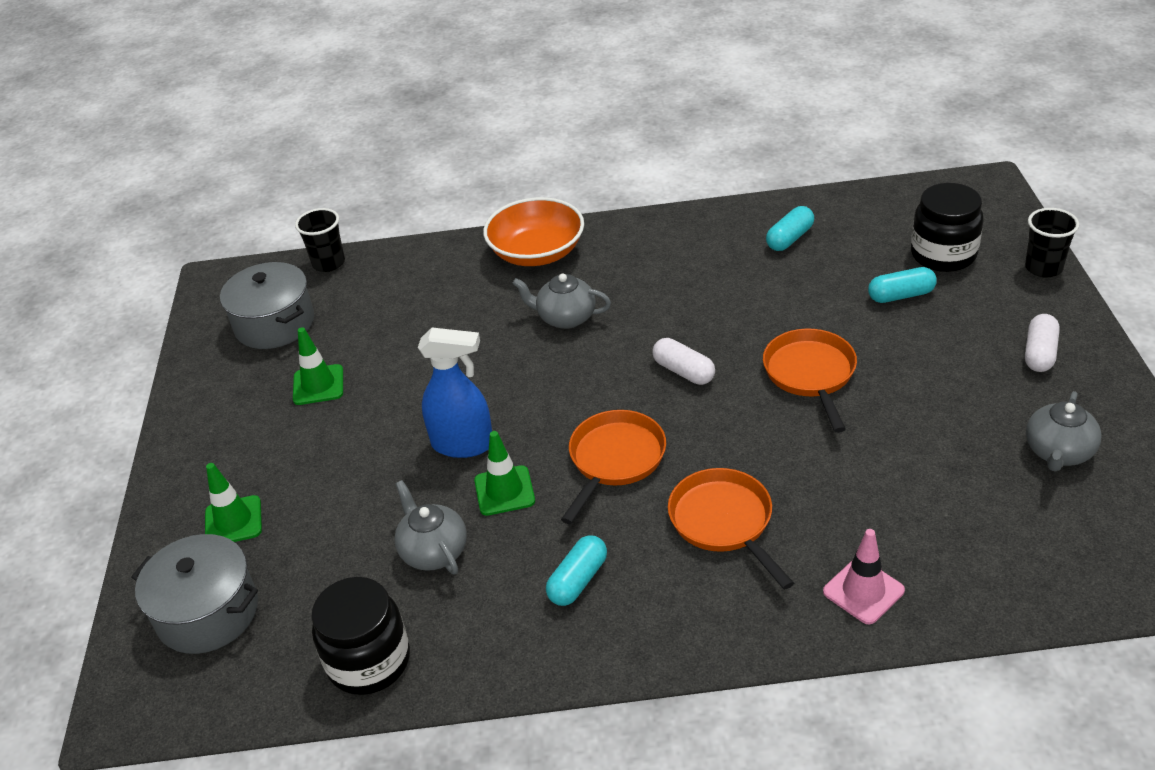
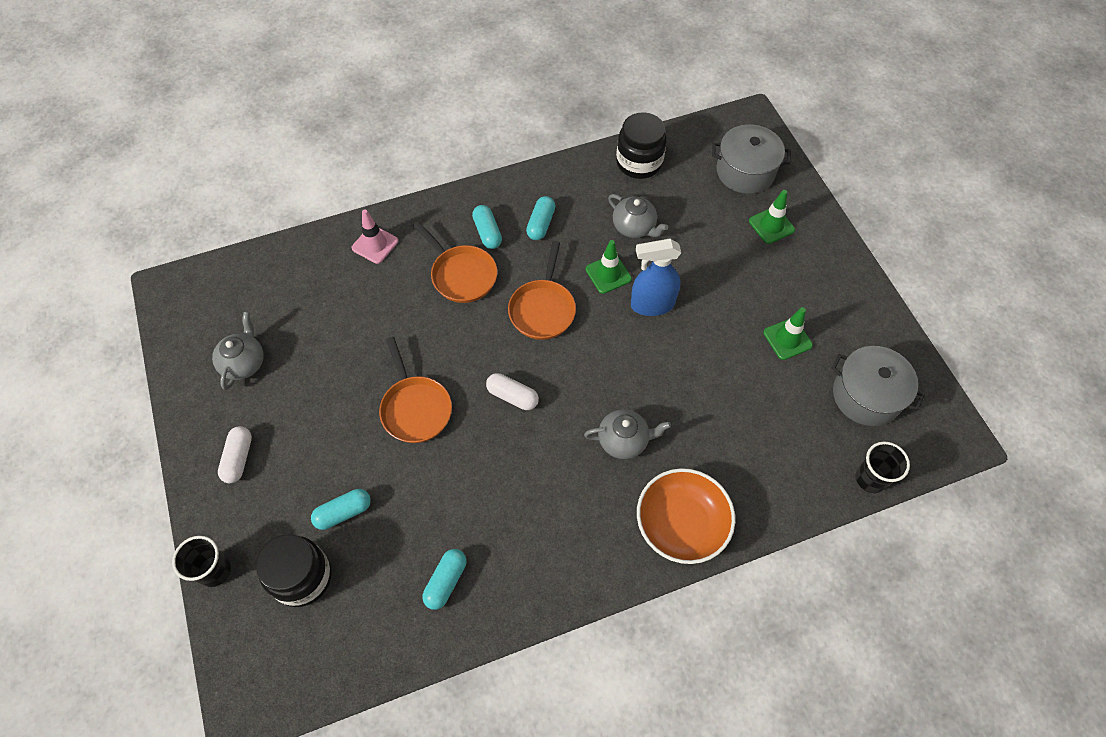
camera: 160 degrees right, 20 degrees up
(669, 580) = (487, 232): none -> turquoise capsule

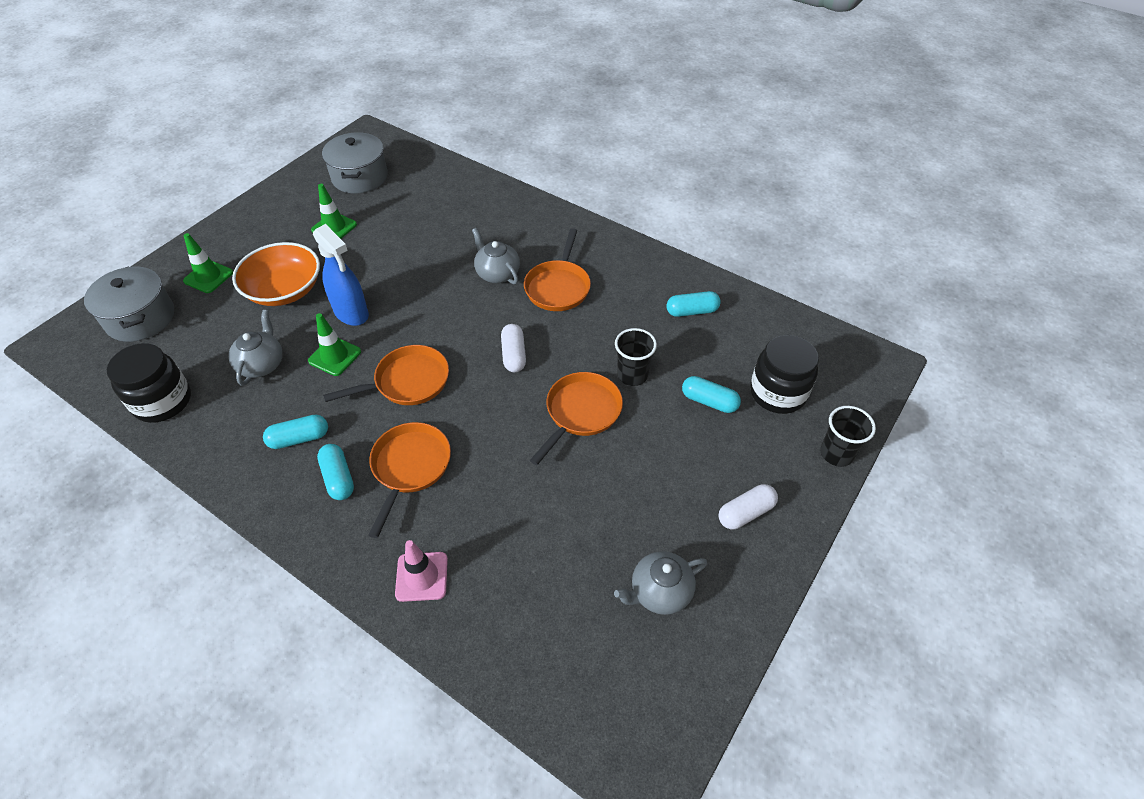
camera: 125 degrees left, 10 degrees down
(487, 232) = (338, 478): turquoise capsule -> turquoise capsule turned 60 degrees counterclockwise
(567, 482) = (558, 287): none -> orange pan
(681, 524) = (536, 221): orange bowl -> orange bowl (284, 290)
(870, 478) = (427, 157): black cup -> black cup (632, 375)

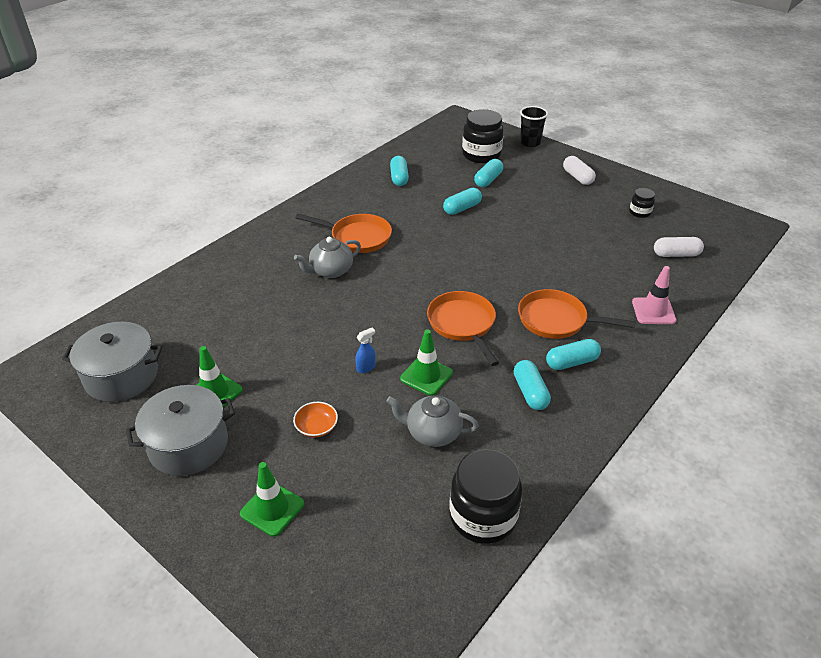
camera: 85 degrees left, 10 degrees down
(140, 318) = (337, 574): grey pot -> grey pot (188, 445)
(284, 290) = (316, 427): orange bowl -> orange bowl, size x0.44
(351, 313) = (366, 367): blue spray bottle -> blue spray bottle, size x0.43
(513, 355) = (435, 263): white capsule -> white capsule (676, 254)
(580, 413) = (498, 233): orange pan -> none
(632, 375) = (462, 208): black cup -> turquoise capsule
(659, 592) = (640, 212): grey teapot -> black jar

